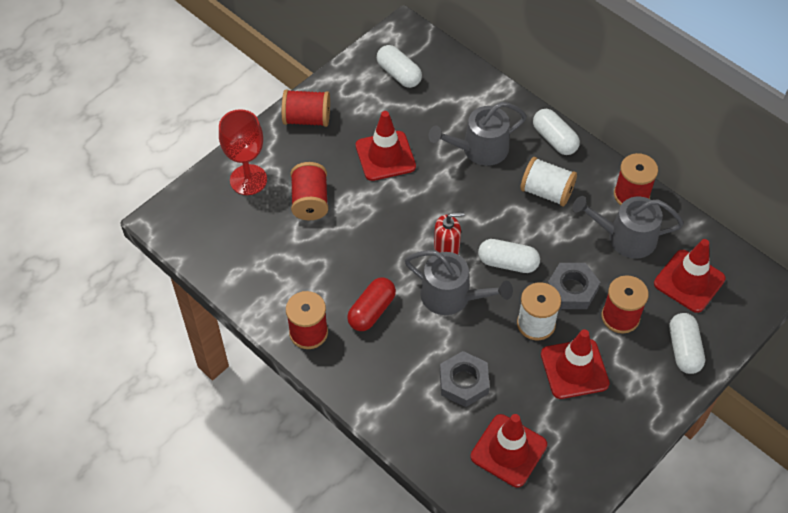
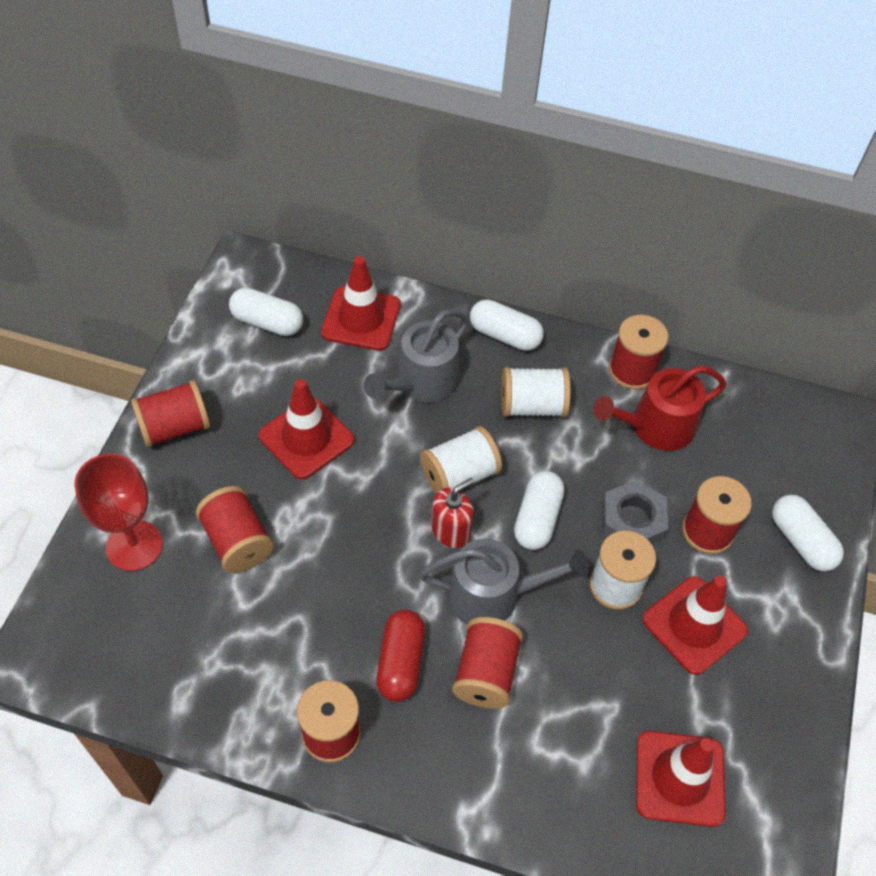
camera: 30 degrees left, 0 degrees up
(421, 339) = (485, 673): none -> red spool
(463, 382) = (572, 708): grey nut -> none
(471, 216) = (459, 475): none -> white spool
(507, 263) = (537, 519): white capsule -> white capsule turned 60 degrees counterclockwise
(625, 237) = (655, 426): grey watering can -> red watering can
(689, 281) = (756, 451): red traffic cone -> red traffic cone (361, 319)

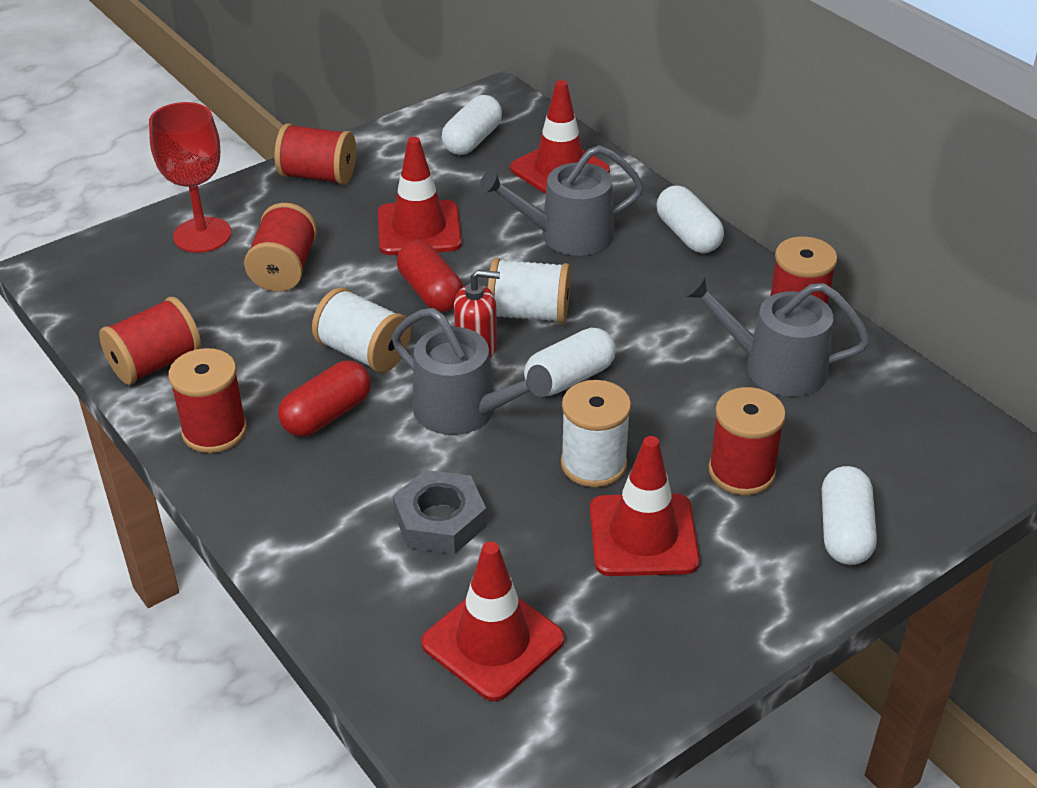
camera: 40 degrees right, 15 degrees down
(267, 322) = (472, 140): white capsule -> white capsule turned 60 degrees clockwise
(371, 497) = (430, 292): none -> red capsule
(485, 673) = (394, 461): red spool -> red spool (155, 363)
(532, 406) = (658, 296): white spool -> white spool (364, 353)
(632, 520) = (668, 425): grey nut -> grey nut (440, 520)
(655, 426) = (775, 367): red watering can -> grey watering can

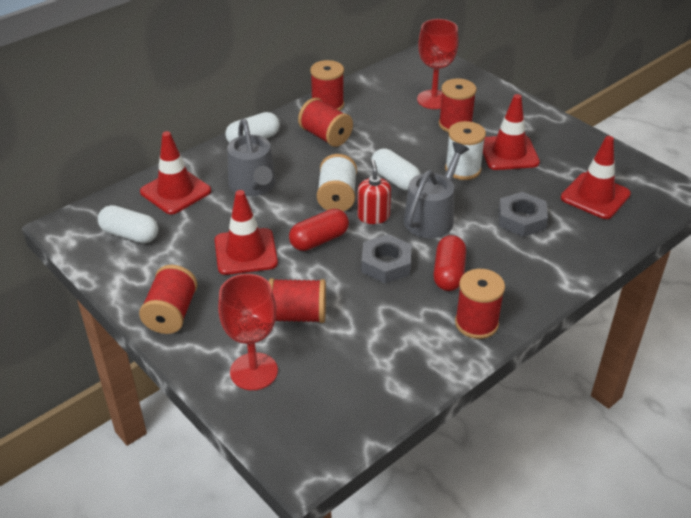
camera: 95 degrees left, 0 degrees up
(155, 363) = (415, 368): red spool -> red spool (325, 136)
(327, 415) = (448, 273): red capsule -> red capsule turned 60 degrees clockwise
(364, 353) = (386, 264): white spool -> grey nut
(775, 367) = (373, 113): grey watering can -> none
(829, 451) = (433, 99): none -> red goblet
(845, 531) = (486, 98): white capsule -> none

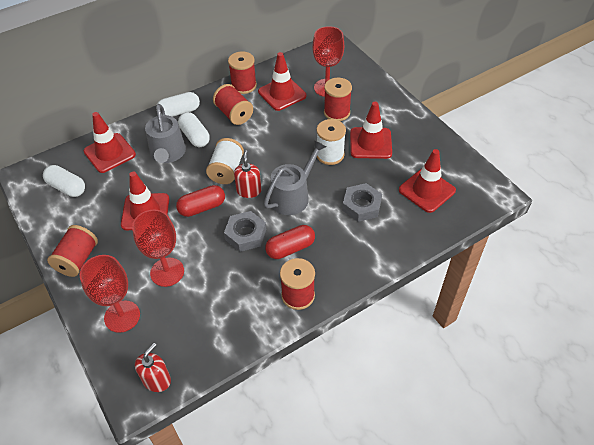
camera: 10 degrees right, 10 degrees up
(297, 315) = (167, 272): red spool -> red goblet
(325, 438) = (156, 380): none -> red soap dispenser
(379, 110) = (282, 94): none -> red traffic cone
(395, 179) = (275, 159): white capsule -> white capsule (195, 136)
(448, 273) = (290, 248): red capsule -> red capsule turned 45 degrees clockwise

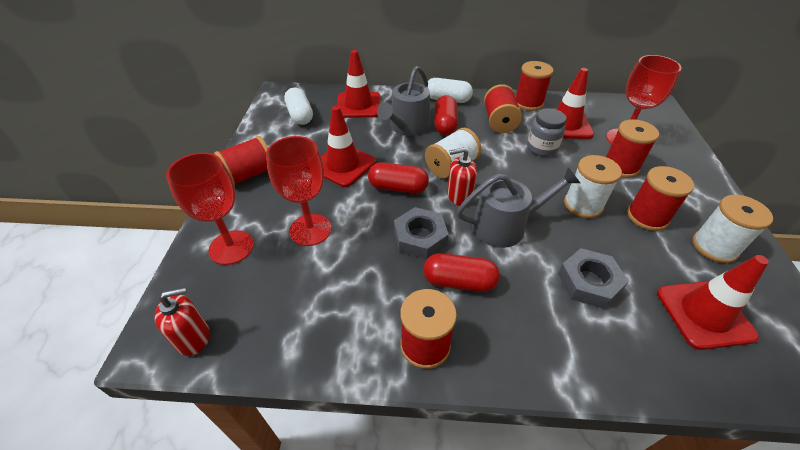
camera: 35 degrees right, 5 degrees down
(195, 136) = (445, 124): white capsule -> red capsule
(249, 190) = (459, 196): red soap dispenser -> red soap dispenser turned 135 degrees counterclockwise
(278, 123) = (541, 148): none -> grey jar
(370, 143) = (647, 216): red traffic cone -> red spool
(414, 144) = (714, 247): none -> white spool

